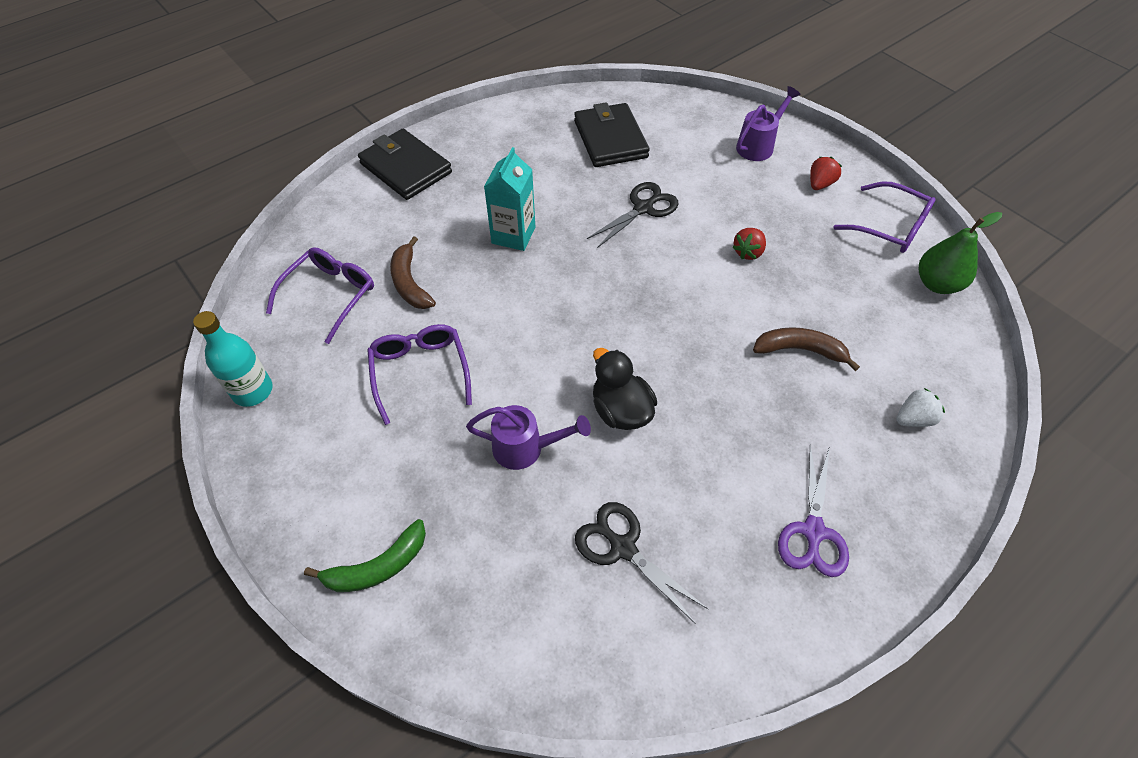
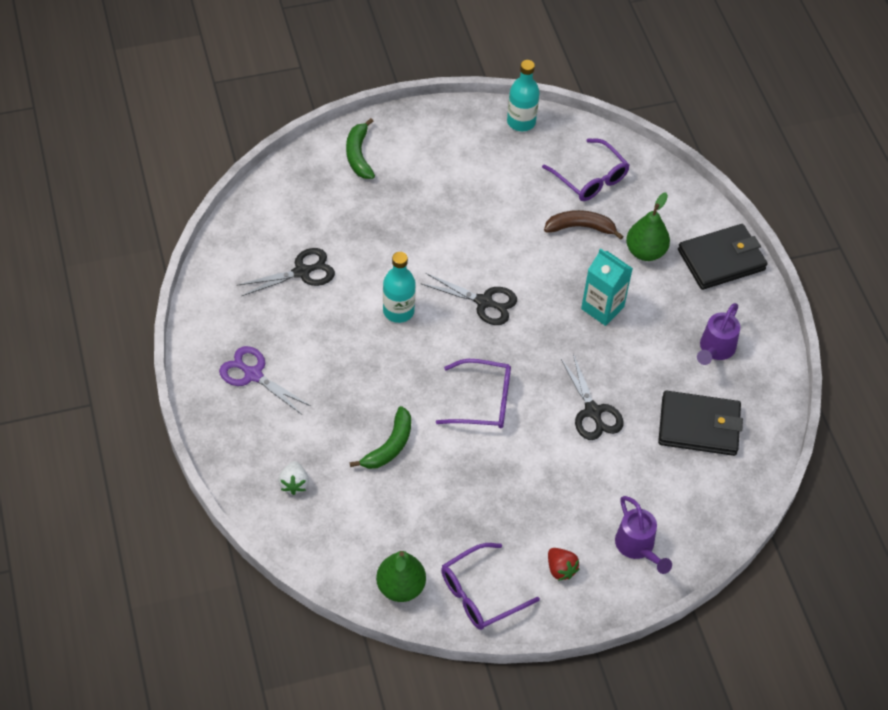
camera: 110 degrees right, 0 degrees up
(420, 373) = (490, 211): purple glasses -> purple glasses (482, 401)
(421, 223) = (645, 252): none -> green pear
(525, 448) = (398, 248): purple watering can -> purple watering can (715, 349)
(561, 333) = (484, 302): none -> black scissors
(621, 410) = (398, 311): black duck -> turquoise bottle
(748, 252) = (504, 464): red strawberry -> none
(800, 350) = (389, 446): brown banana -> green banana

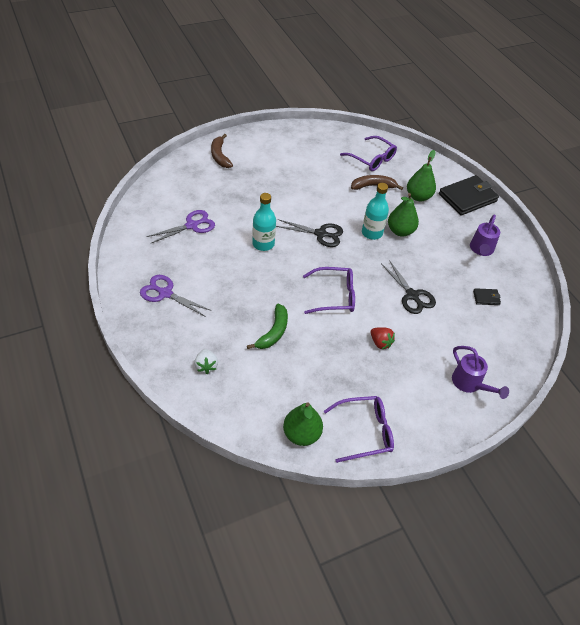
camera: 10 degrees left, 5 degrees down
(302, 272) = (191, 225): black scissors -> purple scissors
(358, 155) = (220, 156): green banana -> brown banana
(481, 593) = (364, 432): purple glasses -> purple glasses turned 150 degrees counterclockwise
(521, 122) = (320, 132): turquoise bottle -> turquoise bottle (372, 233)
(560, 569) = (419, 406): red strawberry -> red strawberry (380, 343)
(602, 308) = (400, 231): turquoise carton -> green pear
(699, 426) = (486, 298): black wallet -> black wallet, size x0.44

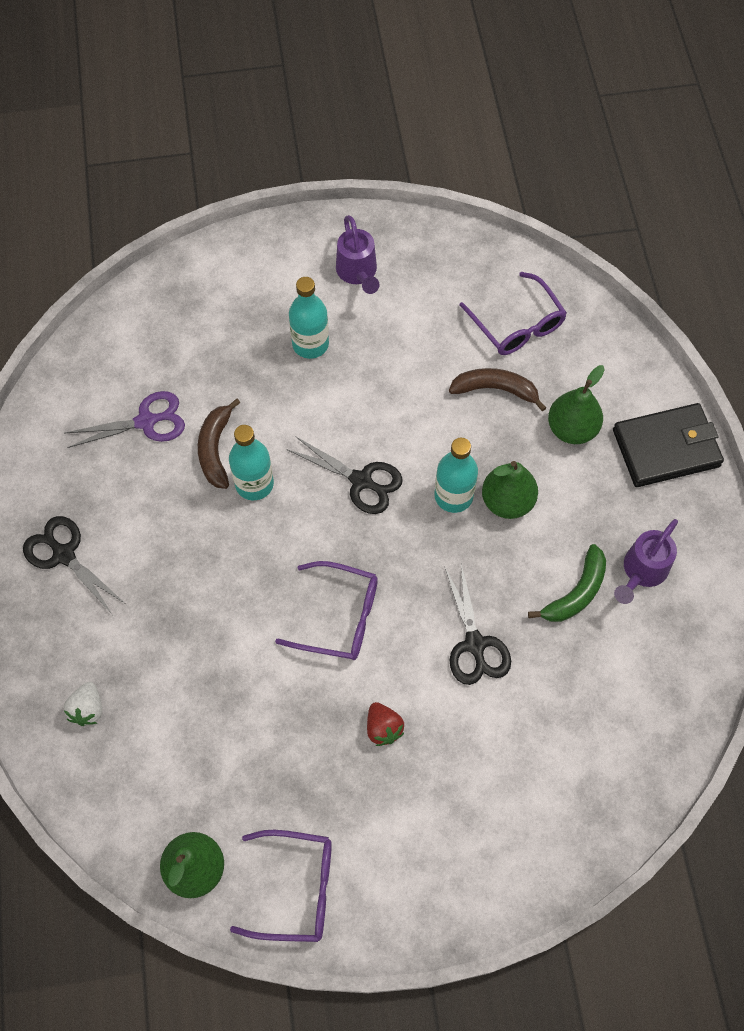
camera: 20 degrees right, 15 degrees up
(165, 293) = (64, 555): purple scissors -> black scissors
(220, 156) = (240, 272): brown banana -> brown banana (215, 449)
(269, 180) = (310, 344): none -> turquoise bottle
(273, 332) = (214, 668): green banana -> green banana (576, 592)
(469, 383) = (504, 842): purple watering can -> purple watering can (358, 273)
(486, 298) = (607, 677): black wallet -> none

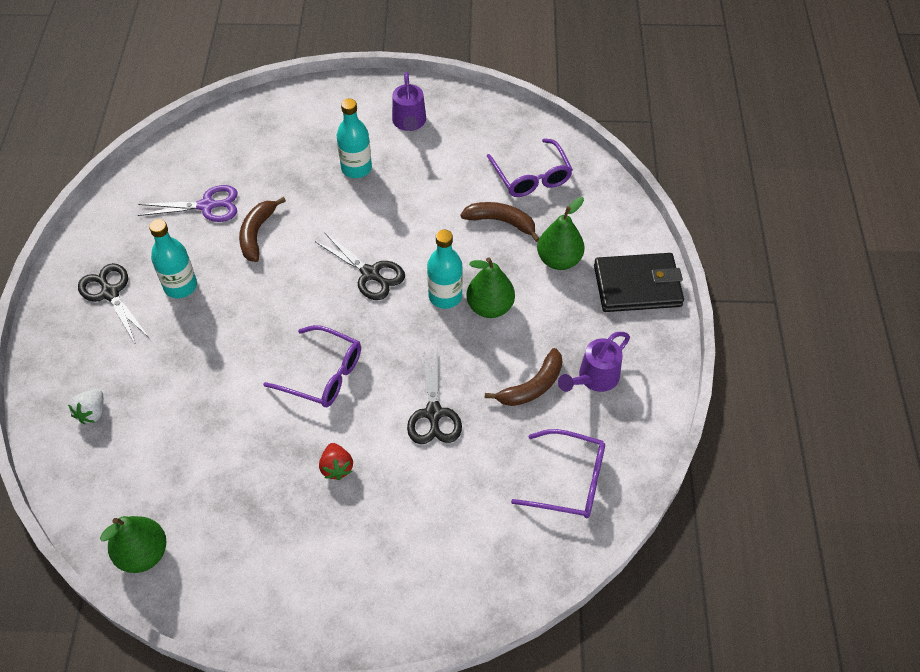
camera: 10 degrees right, 10 degrees down
(254, 484) = (281, 263): turquoise bottle -> turquoise bottle (180, 286)
(295, 888) = (224, 585): purple glasses -> purple glasses (568, 481)
(576, 592) = (532, 386): green banana -> brown banana

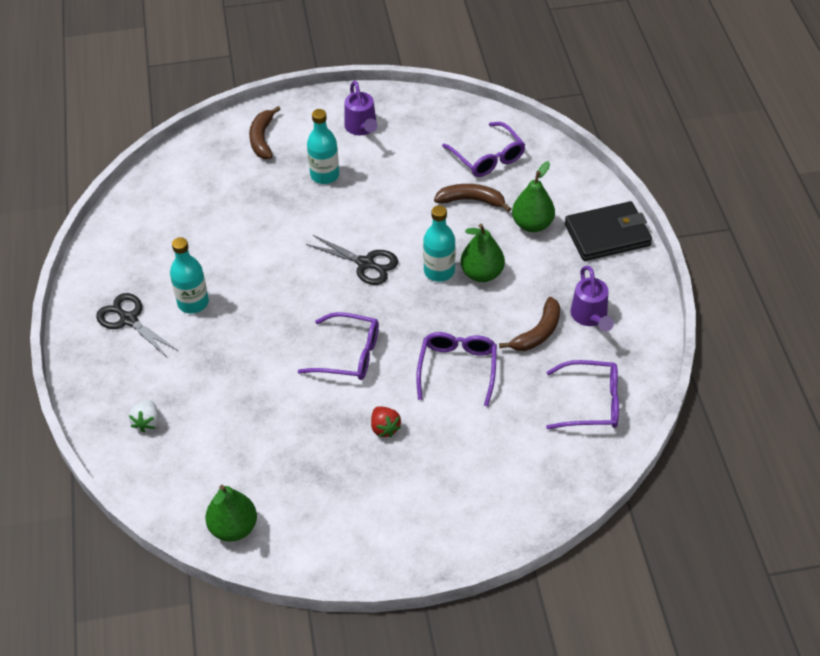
camera: 10 degrees left, 5 degrees down
(207, 206) = (194, 230): purple scissors -> none
(257, 234) = (250, 246): brown banana -> brown banana (262, 139)
(433, 413) = (457, 369): black scissors -> purple glasses
(594, 378) = (590, 317): purple watering can -> purple watering can turned 45 degrees counterclockwise

